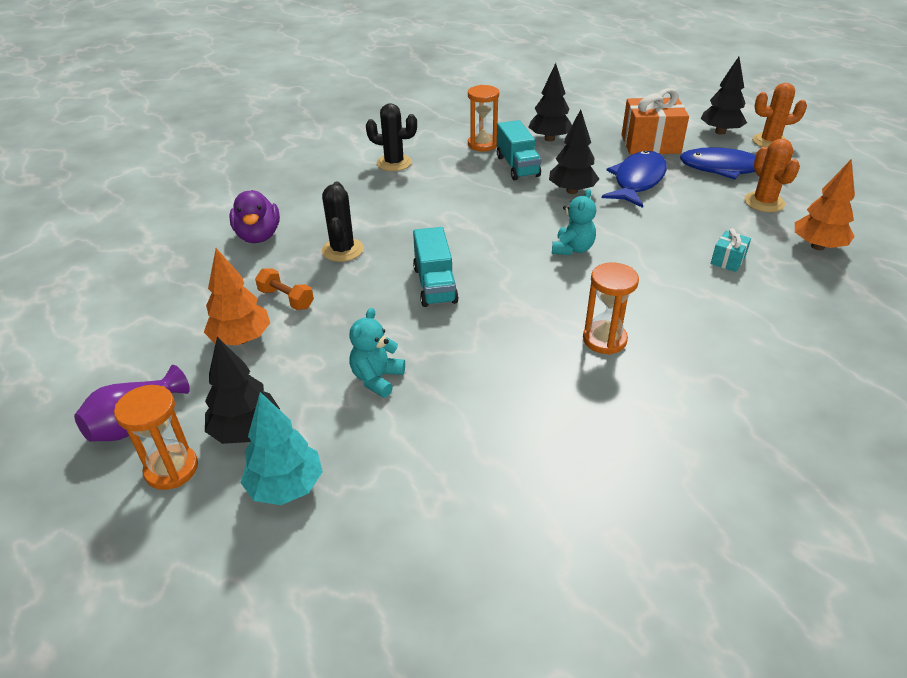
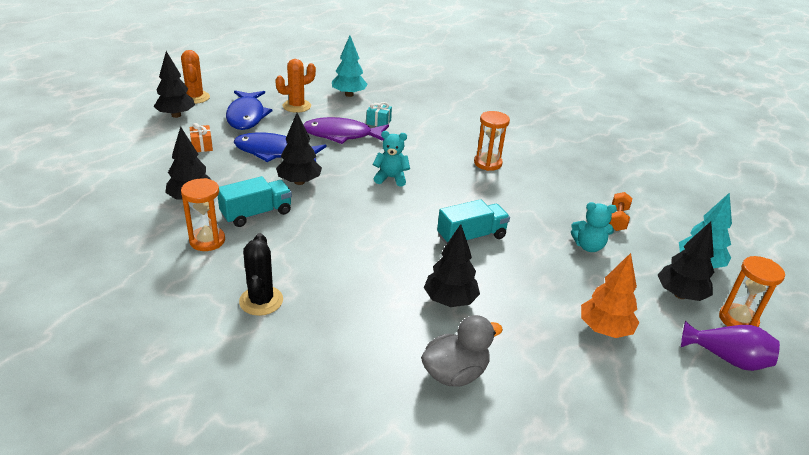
camera: 110 degrees left, 5 degrees down
(258, 236) = (455, 373): purple duck -> grey duck
(286, 299) = (539, 317): orange dumbbell -> orange dumbbell (617, 219)
(342, 250) = (450, 300): black cactus -> black tree
(650, 144) = (202, 146): orange gift -> orange gift, size x0.47
(684, 227) = (341, 135): none -> purple fish
(817, 246) = (349, 94): orange tree -> turquoise tree

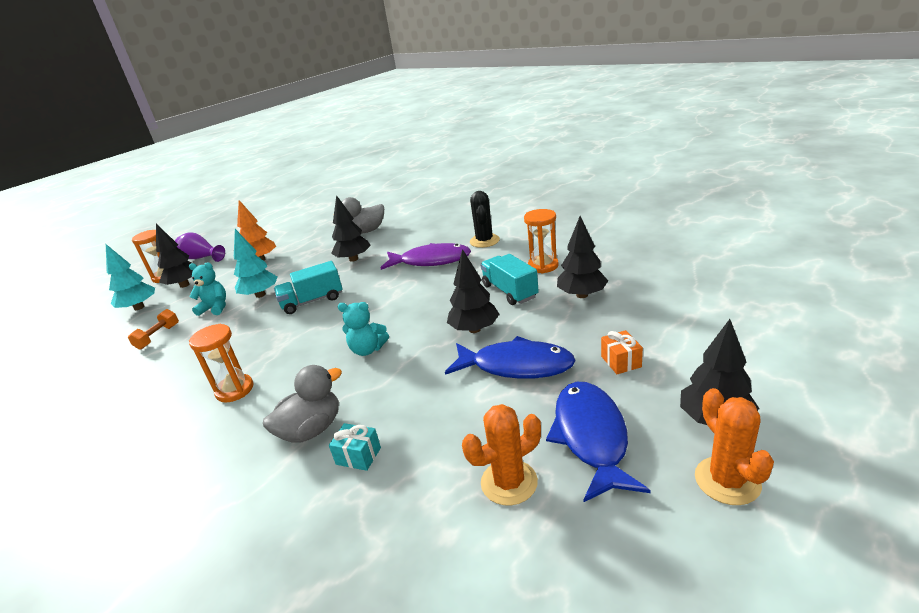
camera: 170 degrees left, 5 degrees down
(256, 214) = (509, 291): turquoise truck -> turquoise truck turned 90 degrees clockwise
(341, 135) = (423, 414): purple fish -> purple fish (431, 261)
(349, 94) = (402, 547): turquoise tree -> turquoise tree (260, 295)
(413, 136) = (312, 430): none -> grey duck

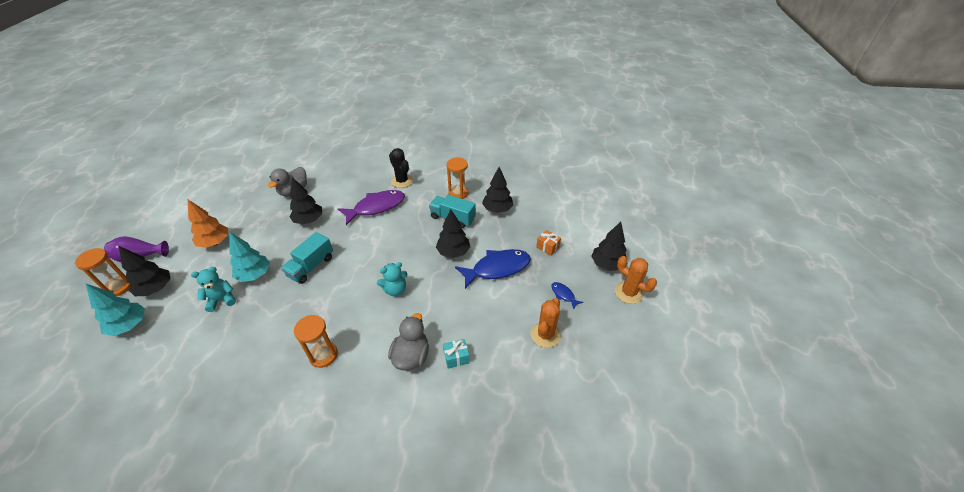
camera: 40 degrees left, 15 degrees up
(158, 337) = (192, 343): orange dumbbell -> none
(591, 437) = (563, 295): blue fish -> blue fish, size x0.45

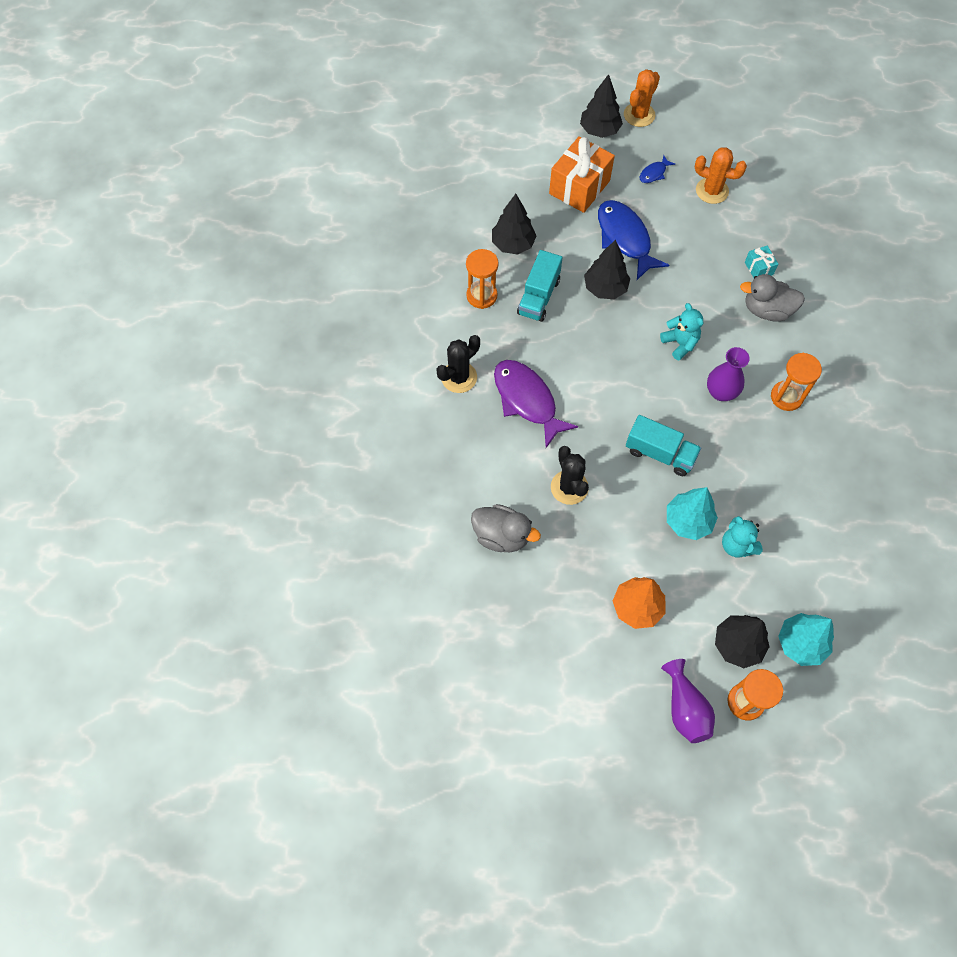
camera: 95 degrees left, 20 degrees up
(309, 220) = (569, 487): black tree -> black cactus
(345, 309) = (721, 392): none -> purple vase
(547, 247) = (579, 187): orange gift -> orange gift, size x2.12

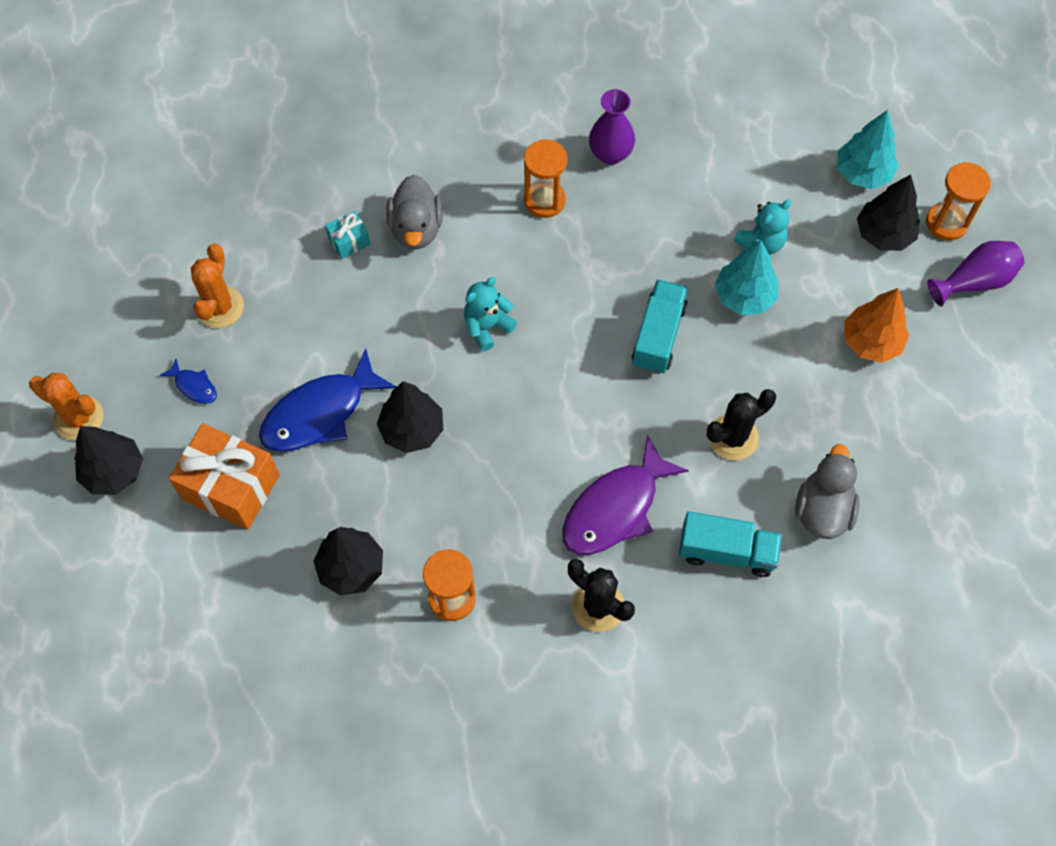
camera: 100 degrees left, 0 degrees up
(538, 296) = (440, 517): turquoise truck -> turquoise truck (726, 552)
(721, 392) = (553, 273): purple vase -> purple vase (610, 154)

